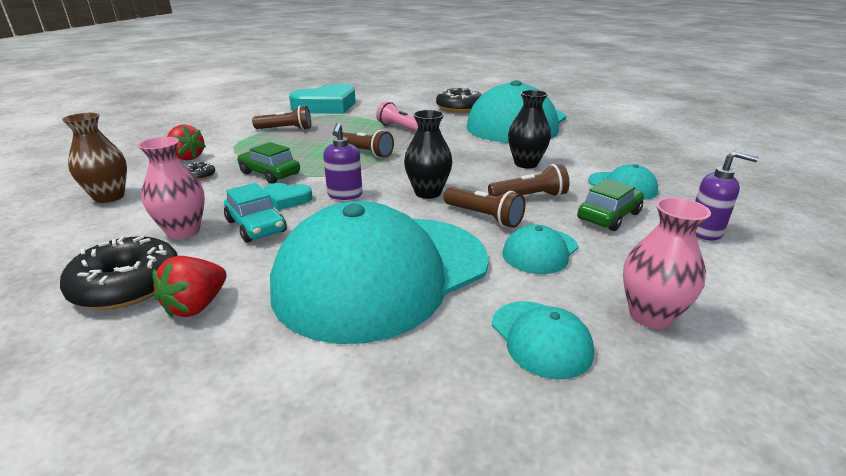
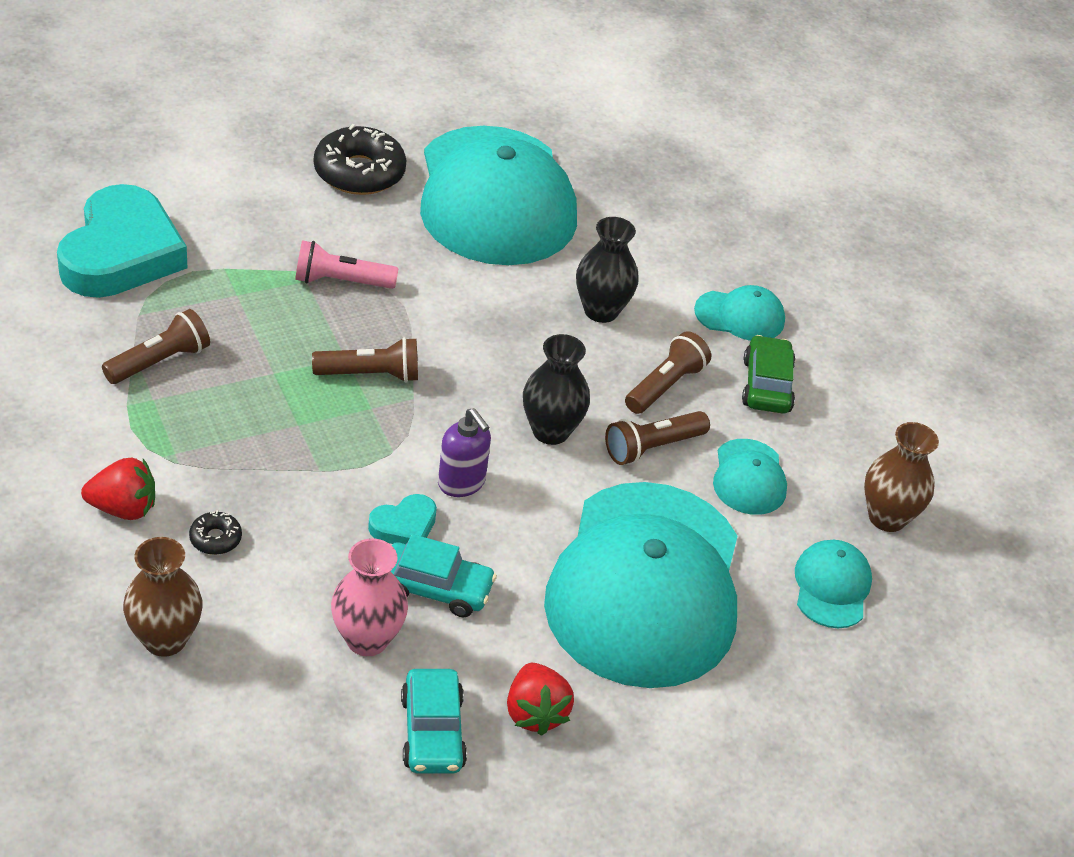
camera: 45 degrees left, 15 degrees up
(127, 285) = (432, 732): black donut -> turquoise car
(270, 174) = (306, 486): green car -> none
(484, 217) = (652, 448): brown flashlight -> brown flashlight turned 150 degrees clockwise
(540, 338) = (832, 587): turquoise cap -> turquoise cap turned 105 degrees counterclockwise
(650, 316) = (887, 517): pink vase -> brown vase
(705, 232) = (863, 372): purple soap dispenser -> none

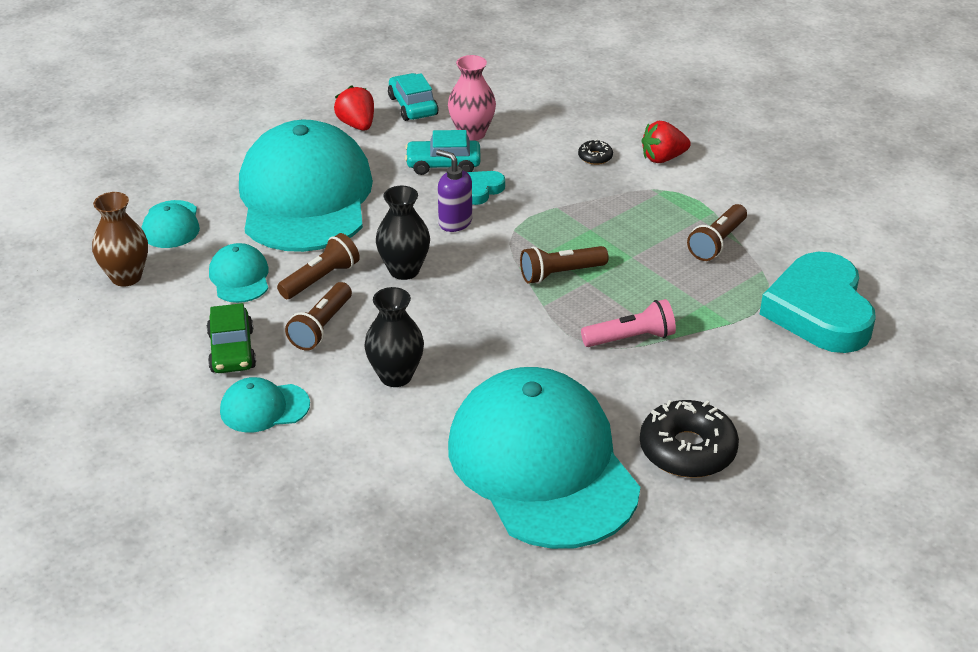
camera: 170 degrees right, 5 degrees down
(165, 639) = (586, 109): brown vase -> none

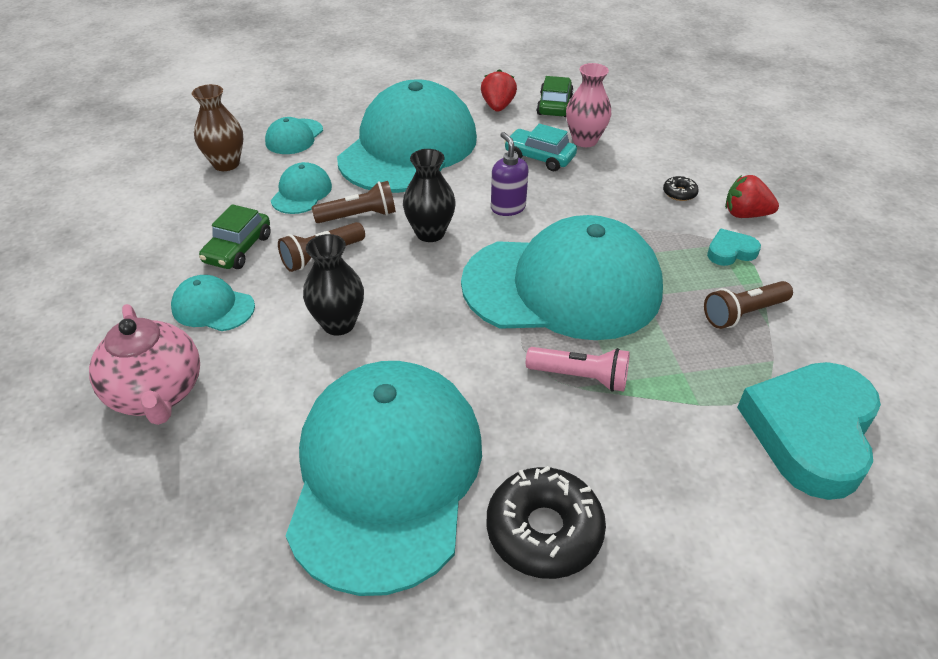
camera: 30 degrees right, 5 degrees up
(291, 492) = (157, 394): none -> pink teapot
(412, 106) = (554, 105): turquoise car -> green car
(481, 190) = (553, 188): turquoise heart -> turquoise heart (730, 251)
(560, 274) = (562, 286): brown flashlight -> turquoise cap

